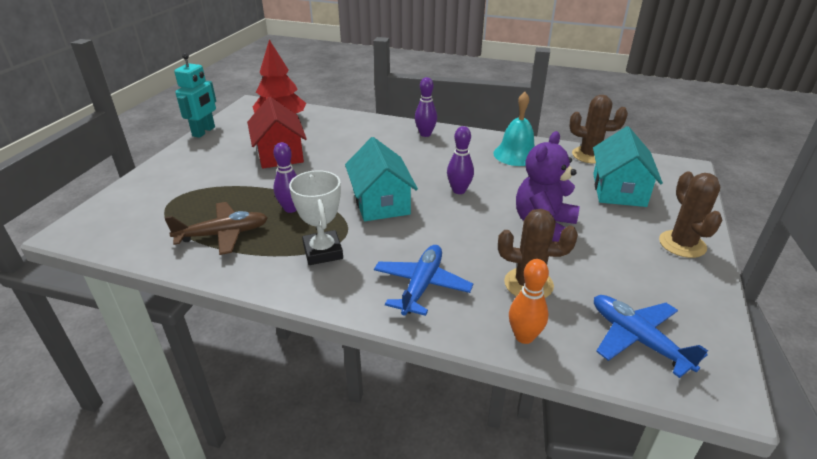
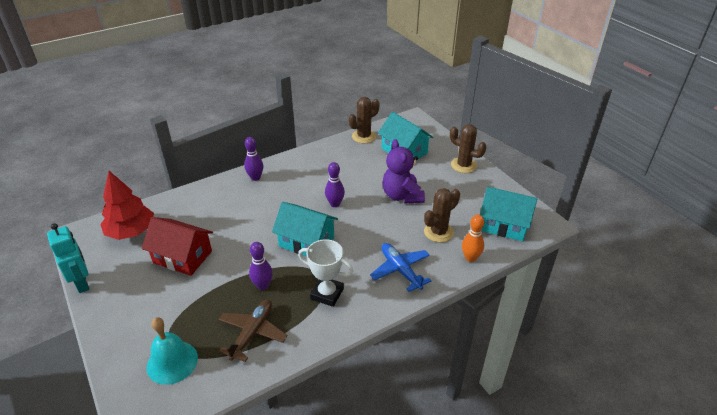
camera: 50 degrees left, 5 degrees up
(516, 154) = (328, 159): turquoise bell -> turquoise bell (172, 362)
(637, 339) = (504, 225): blue plane -> turquoise house

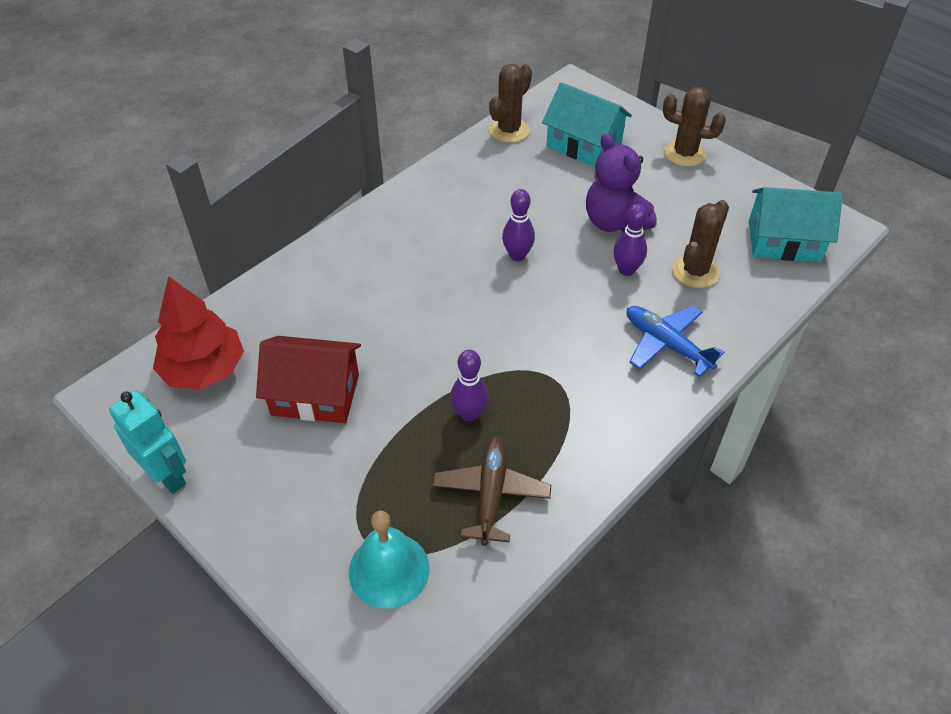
camera: 15 degrees left, 10 degrees up
(255, 178) = (367, 234): purple bowling pin -> purple bowling pin (626, 270)
(306, 242) = (503, 327): turquoise house -> none
(327, 294) = (574, 405): white trophy -> none
(470, 258) = (758, 303): orange bowling pin -> none

